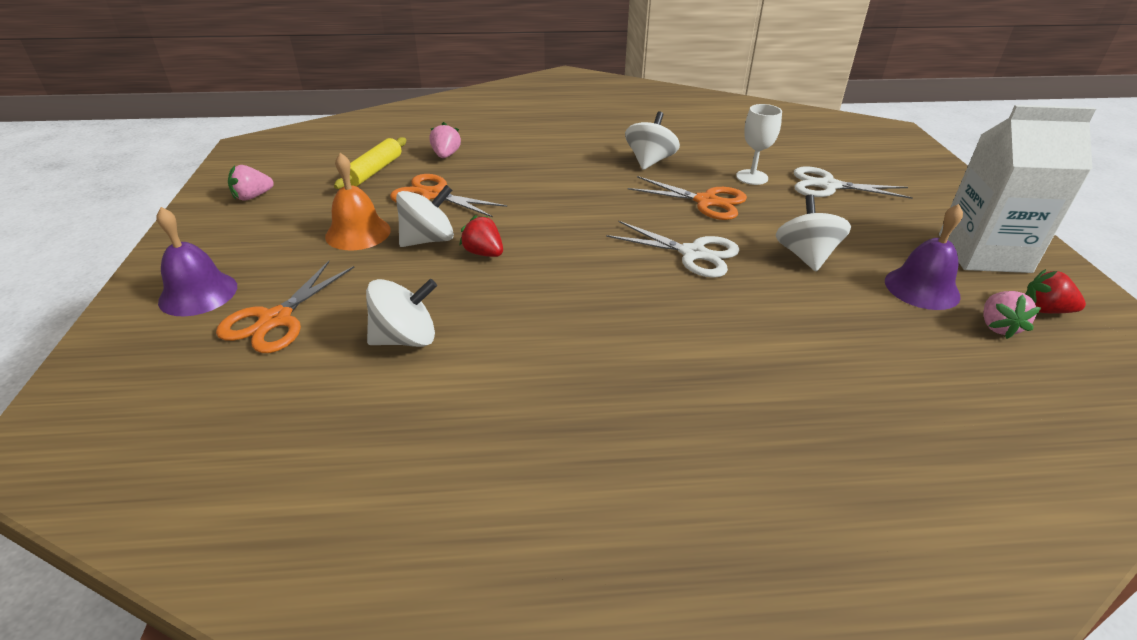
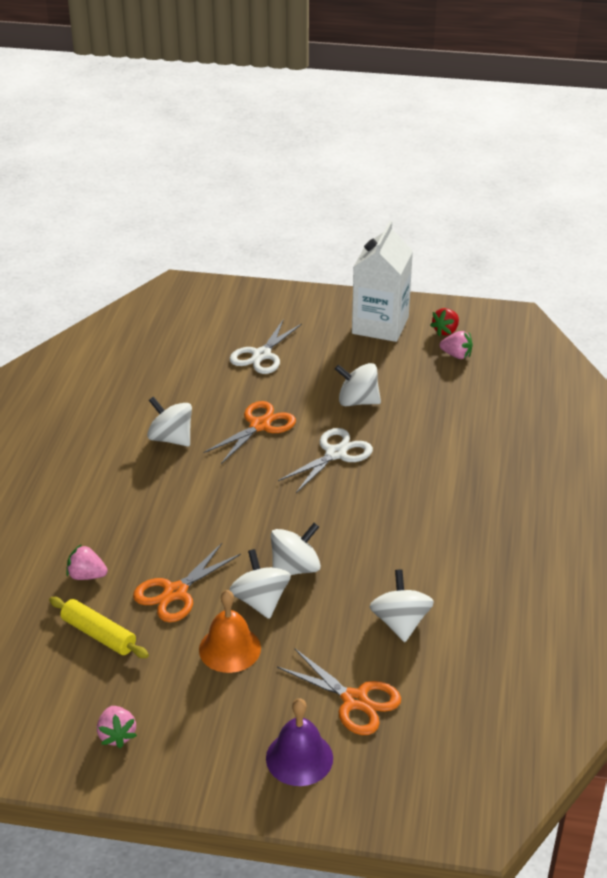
camera: 75 degrees left, 0 degrees up
(483, 253) = (295, 568): red strawberry -> white spinning top
(752, 177) = (229, 389): white goblet -> none
(922, 288) = (410, 367): purple bell -> none

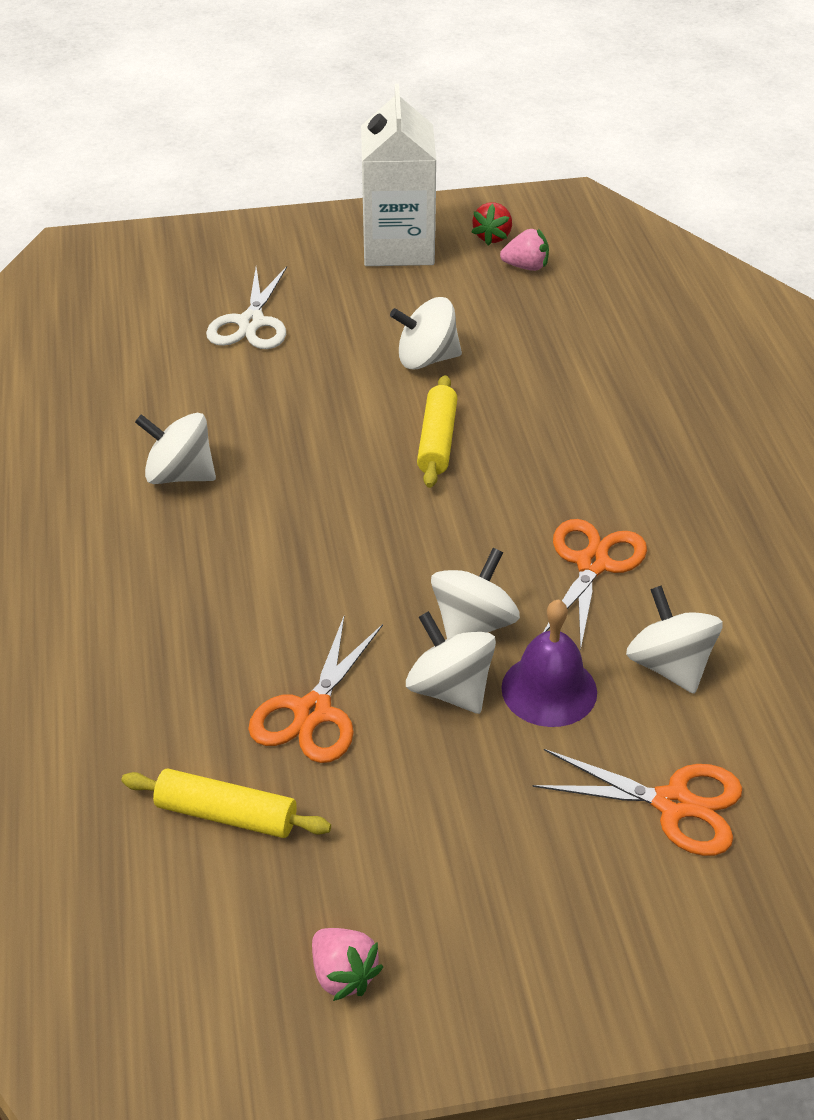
camera: 20 degrees left, 5 degrees up
(87, 576) = (157, 723): pink strawberry -> none
(229, 648) = (444, 777): orange bell -> none
(260, 426) = (304, 425): orange scissors -> orange scissors (592, 564)
(299, 758) = (644, 921): purple bell -> purple bell (549, 690)
(335, 454) = (437, 441): white scissors -> yellow rolling pin

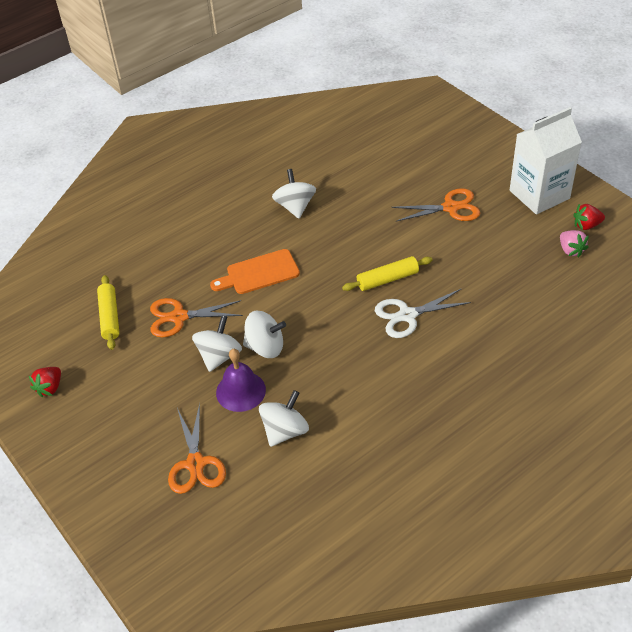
camera: 65 degrees right, 5 degrees up
(251, 323) = (424, 175): white scissors -> white scissors (407, 315)
(296, 572) = (259, 273): none -> orange cutting board
(343, 975) = (50, 388): pink strawberry -> red strawberry
(426, 359) = (450, 247): white spinning top -> none
(592, 564) = (338, 374): orange scissors -> orange scissors (450, 207)

